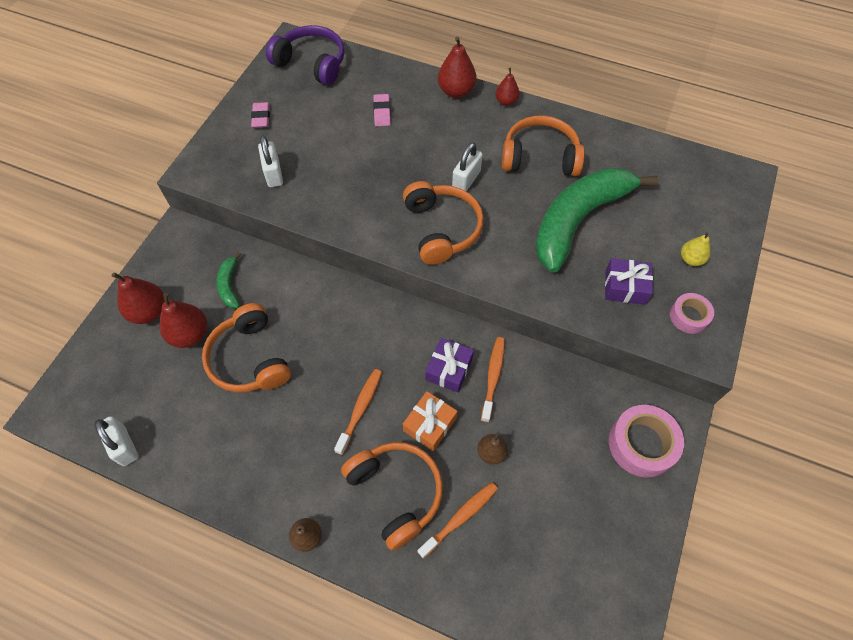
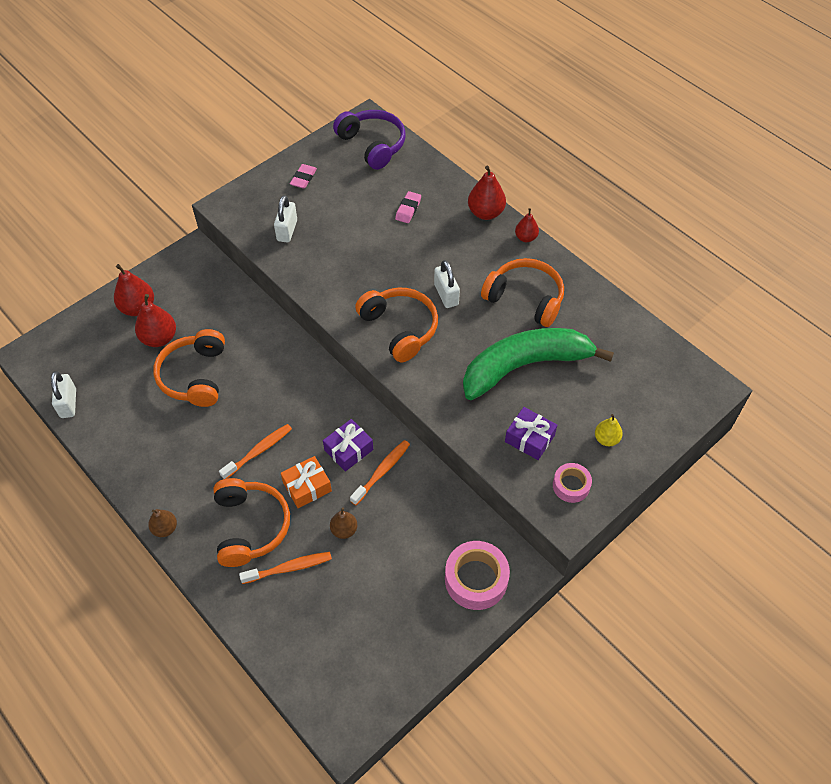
camera: 25 degrees right, 5 degrees down
(230, 285) = (210, 311): green banana -> none
(442, 229) = (400, 328): orange headphones -> orange headphones turned 45 degrees counterclockwise
(466, 180) = (446, 295): white padlock -> white padlock turned 75 degrees counterclockwise

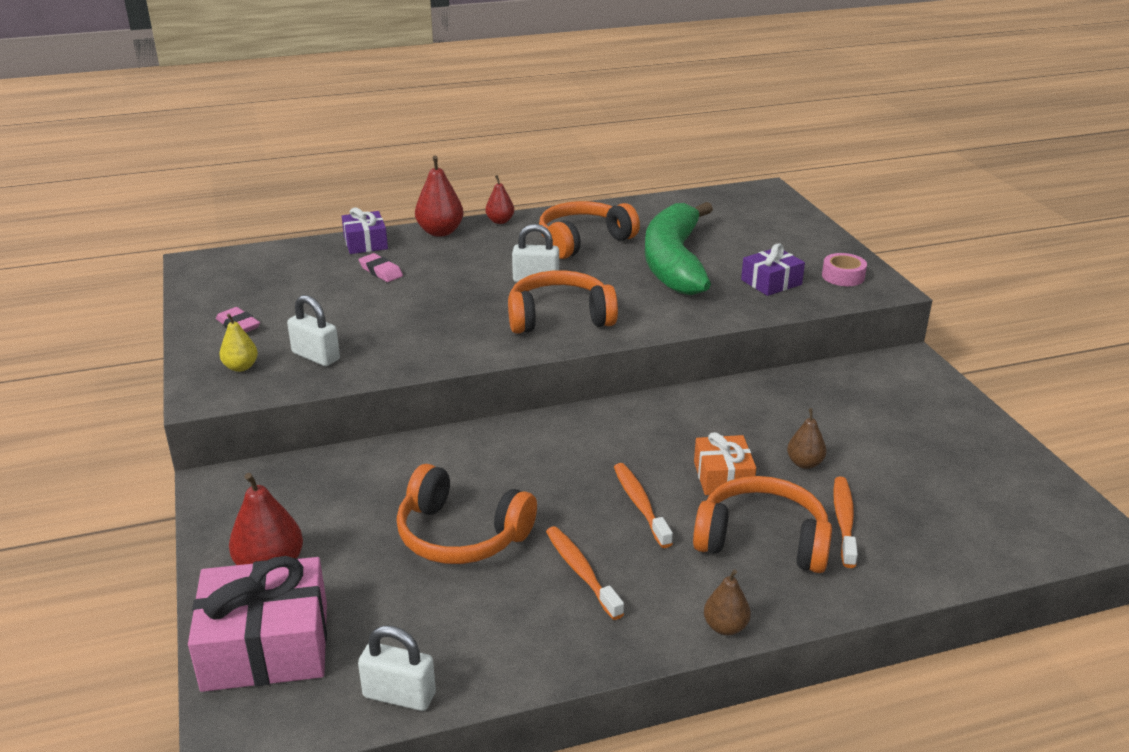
camera: 65 degrees left, 25 degrees down
(83, 336) = (266, 645): none -> pink gift
(159, 338) = (355, 556): red pear -> none
(348, 450) = (684, 431): purple gift -> purple gift (365, 243)
(372, 145) = (246, 268): purple headphones -> none
(382, 471) = (732, 415): orange toothbrush -> orange toothbrush (581, 571)
(476, 579) = (910, 390): pink tape -> none
(606, 439) = (795, 247): yellow pear -> yellow pear (241, 367)

